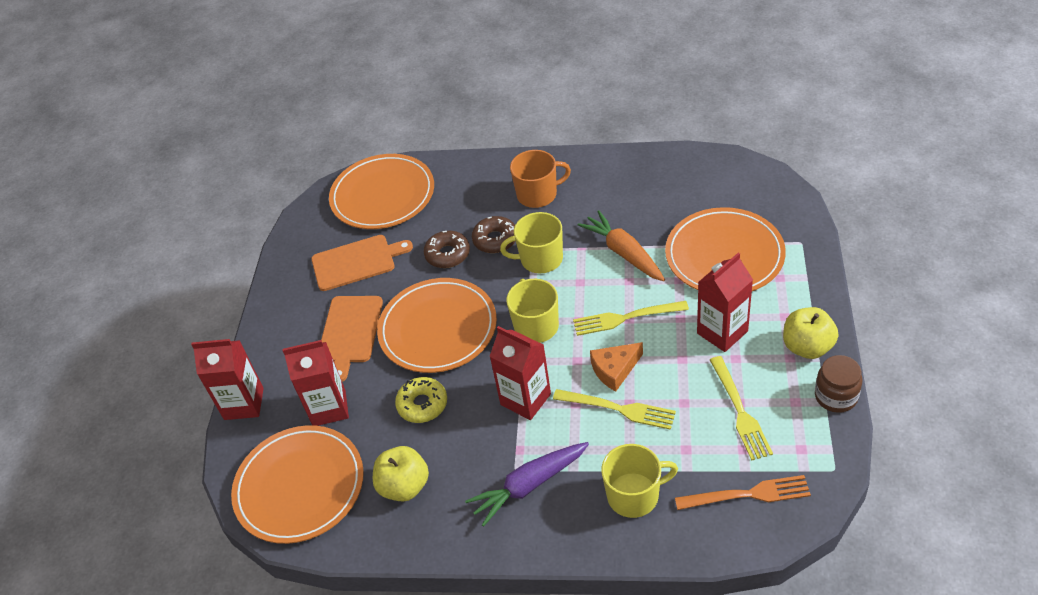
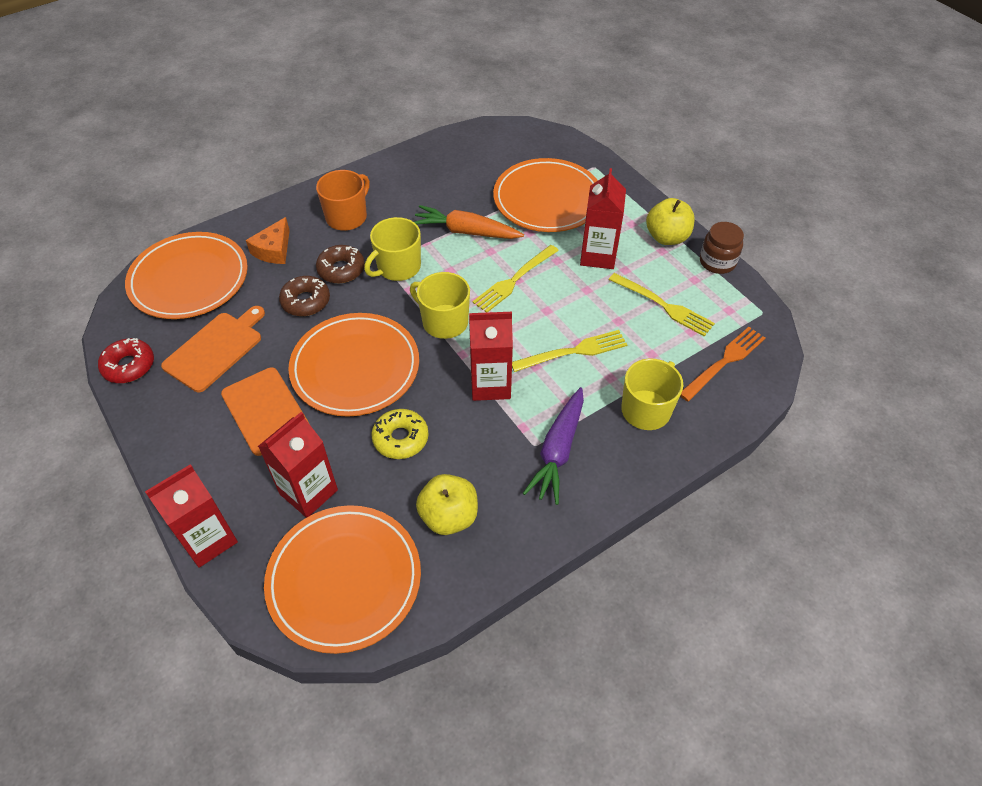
camera: 45 degrees left, 5 degrees up
(294, 246) = (129, 366): none -> red donut
(615, 370) = (542, 324): orange cheese -> orange cheese (274, 250)

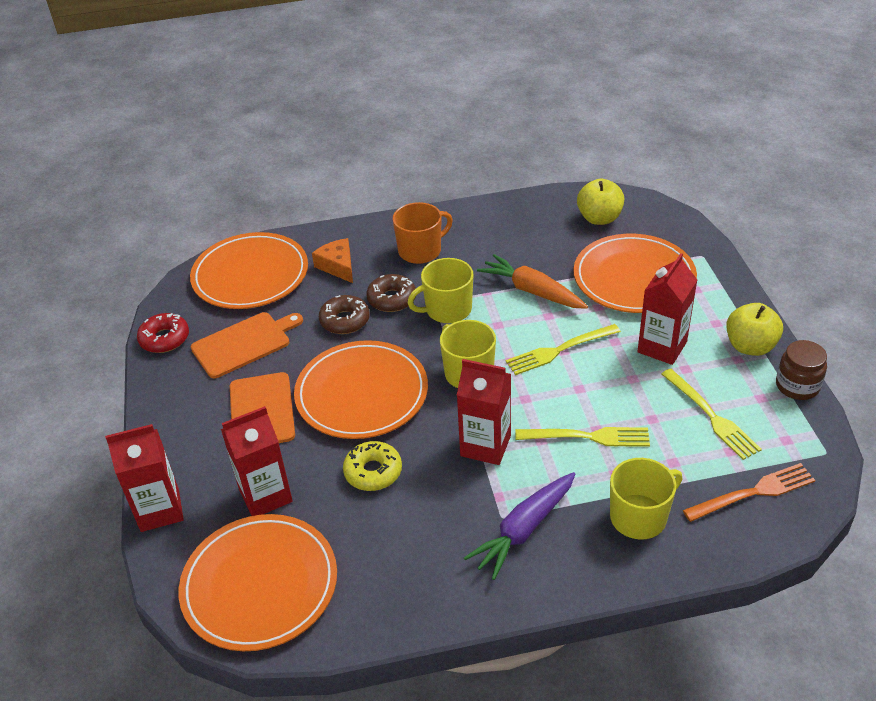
camera: 25 degrees right, 10 degrees down
(274, 250) = (338, 266): orange cheese -> orange cheese turned 105 degrees clockwise
(449, 516) = (384, 559): yellow apple -> yellow apple (599, 218)

